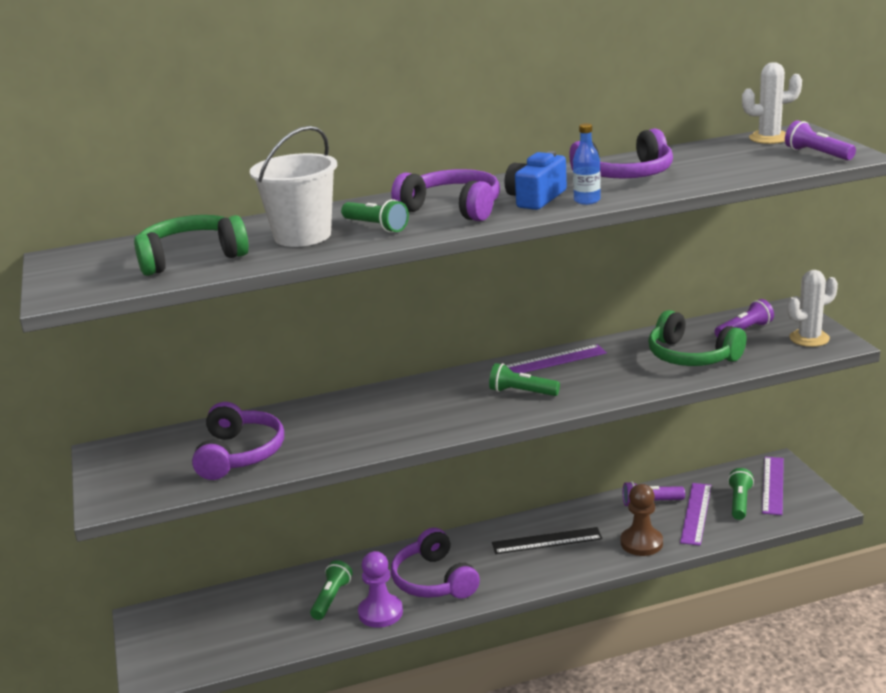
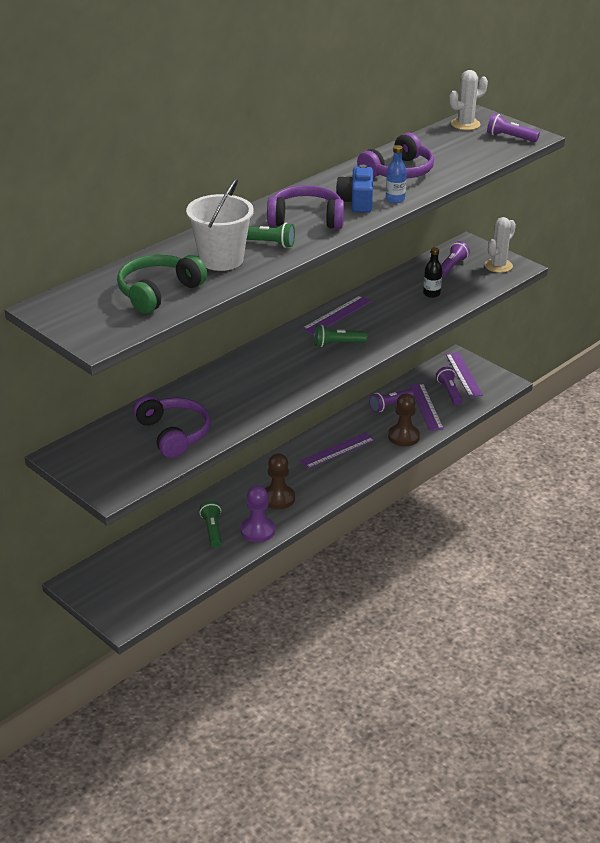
camera: 30 degrees left, 10 degrees up
(434, 580) = (278, 498): purple headphones -> brown pawn
(546, 541) = (337, 450): black ruler -> purple ruler
(691, 356) = (431, 294): green headphones -> black bottle
(739, 502) = (449, 392): green flashlight -> purple flashlight

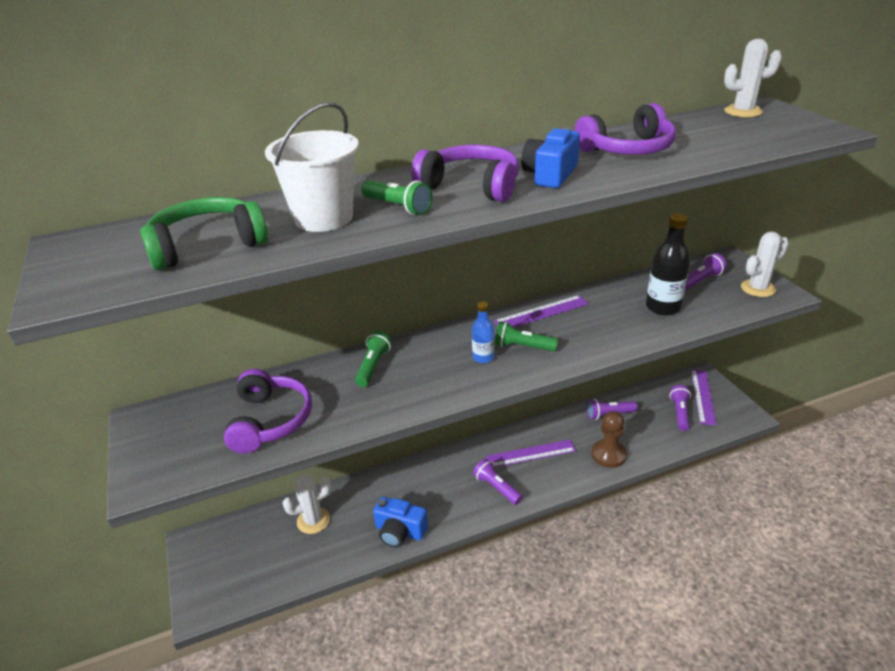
camera: 25 degrees right, 0 degrees up
(175, 542) = (313, 520): none -> white cactus
(212, 530) = (356, 517): green flashlight -> green flashlight (373, 366)
(257, 531) = (400, 531): purple pawn -> blue camera
(278, 498) = (442, 496): brown pawn -> none
(395, 199) = (602, 178): blue bottle -> blue bottle (483, 357)
(426, 406) = (647, 424): purple ruler -> none
(431, 294) = (663, 307): black bottle -> black bottle, size x1.69
(510, 137) = (797, 128): purple flashlight -> purple flashlight (496, 488)

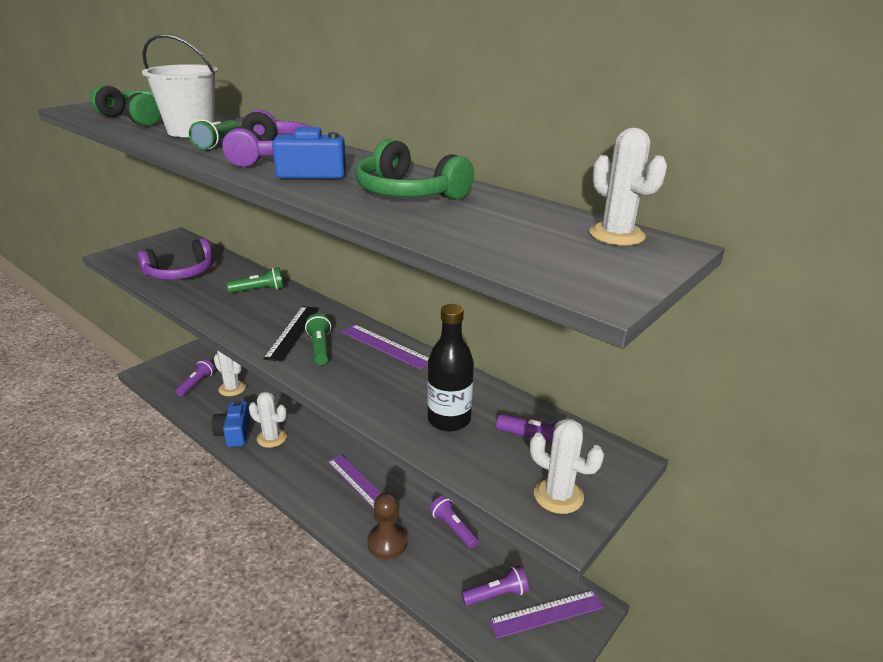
camera: 60 degrees right, 5 degrees down
(428, 502) = (272, 438): none -> white cactus
(483, 357) = (293, 332): blue bottle -> black ruler
(496, 488) = (304, 473): purple flashlight -> purple flashlight (197, 383)
(627, 149) = (408, 192): purple headphones -> green headphones

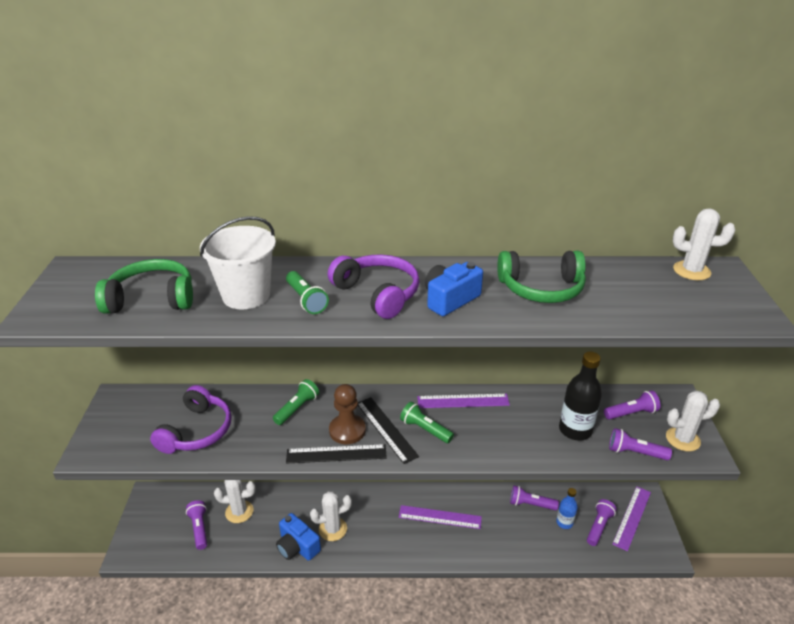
camera: 40 degrees left, 5 degrees up
(232, 328) = (336, 454): none -> black ruler
(387, 542) = (507, 543): brown pawn -> brown pawn (347, 430)
(465, 565) = (564, 522): none -> blue bottle
(478, 472) = (635, 453): none -> purple flashlight

